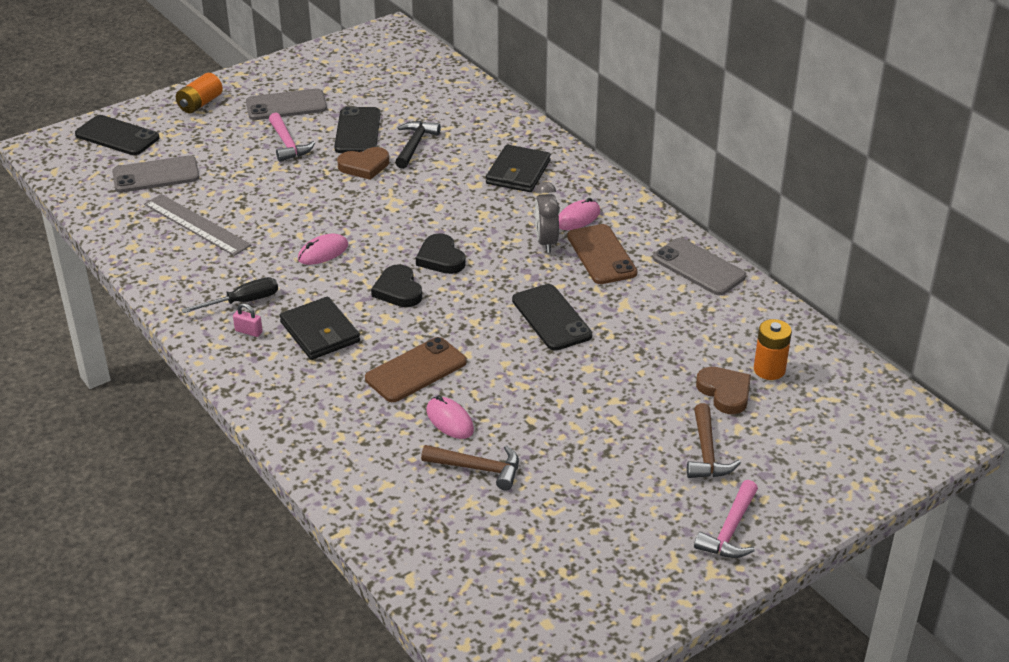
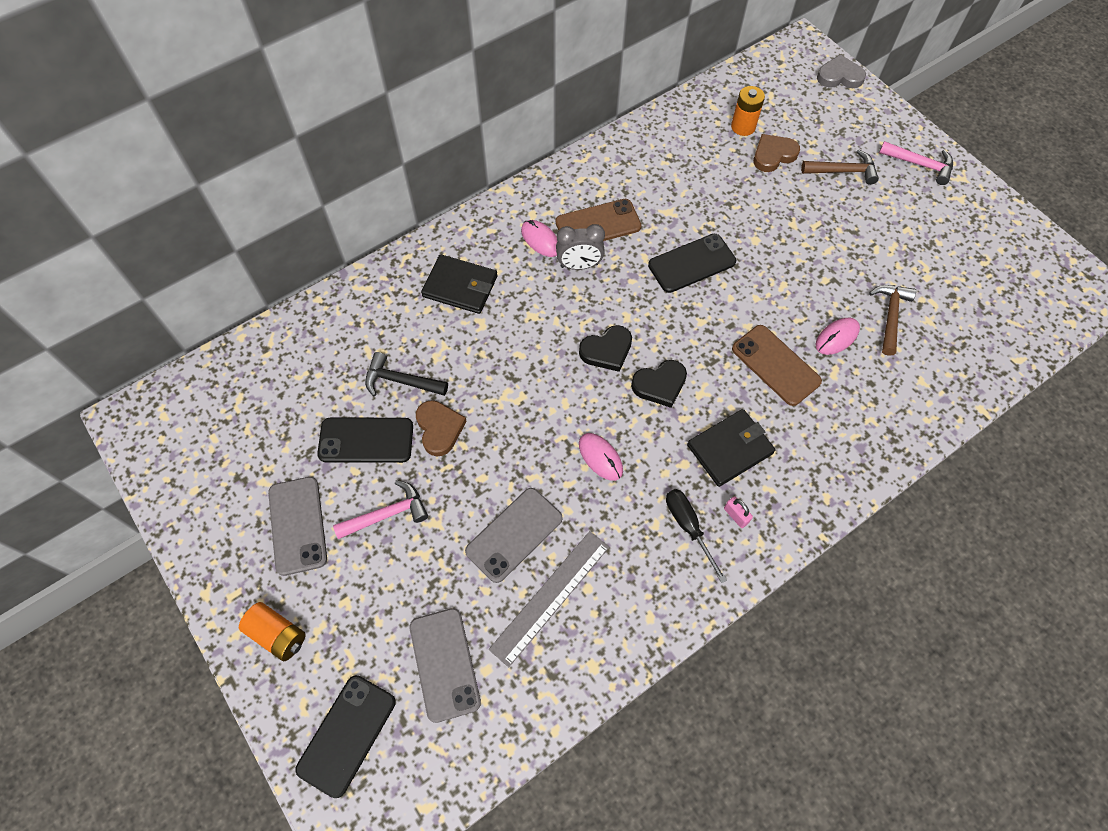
camera: 90 degrees left, 25 degrees up
(248, 331) = (736, 515): pink padlock -> pink padlock turned 60 degrees counterclockwise
(699, 267) = (614, 158): grey phone -> grey phone (514, 534)
(887, 468) = (839, 76): none -> grey heart

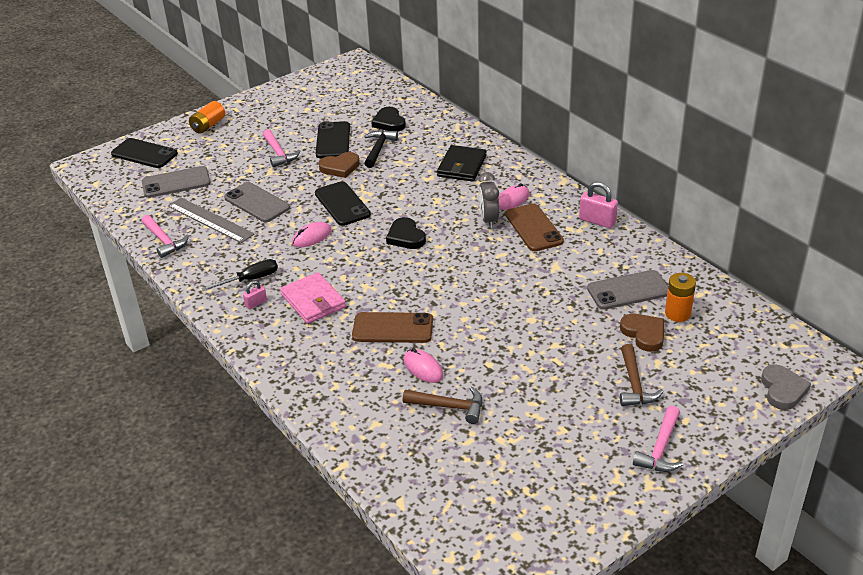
camera: 90 degrees right, 25 degrees down
(297, 525) = (276, 123): grey phone -> grey phone (628, 290)
(589, 168) = (597, 221): none -> pink padlock
(598, 658) = (164, 241): none -> pink hammer
(660, 385) = (374, 264): black heart -> black heart (389, 122)
(692, 263) = (498, 280): black phone -> black phone (342, 204)
(730, 449) = (313, 301): black wallet -> pink wallet
(775, 365) = (392, 328): brown phone -> brown phone turned 45 degrees clockwise

